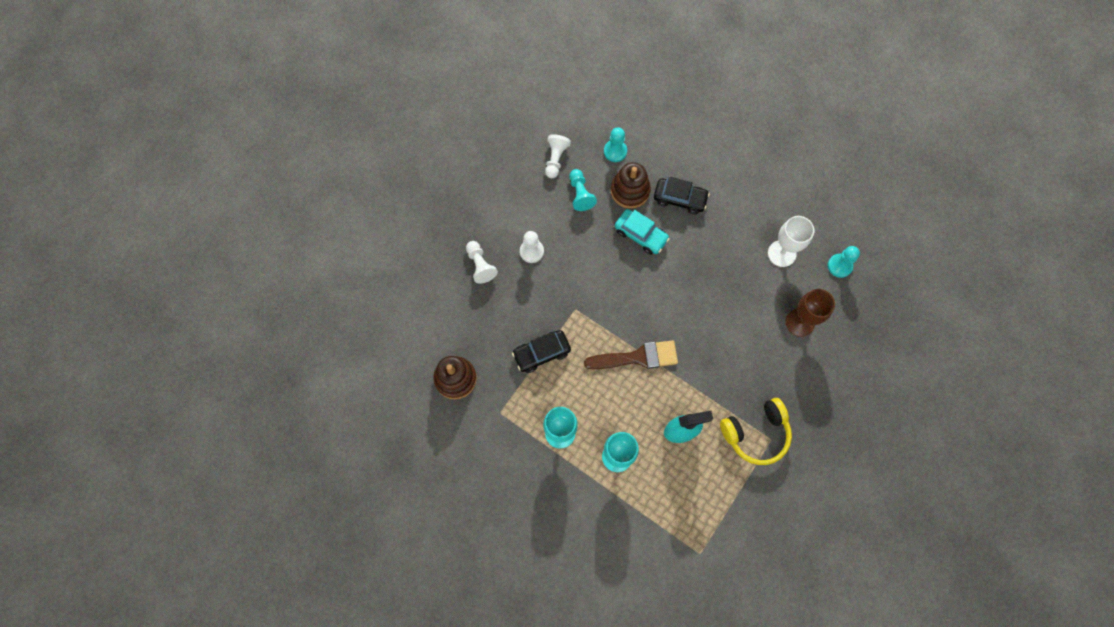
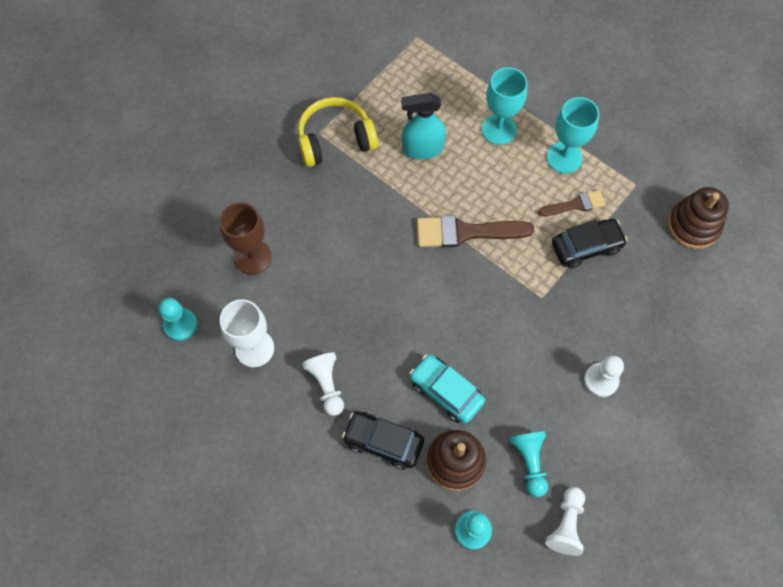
camera: 175 degrees left, 5 degrees down
(480, 265) = (672, 366): white pawn -> white pawn (326, 385)
(550, 389) = (575, 204): none -> brown brush

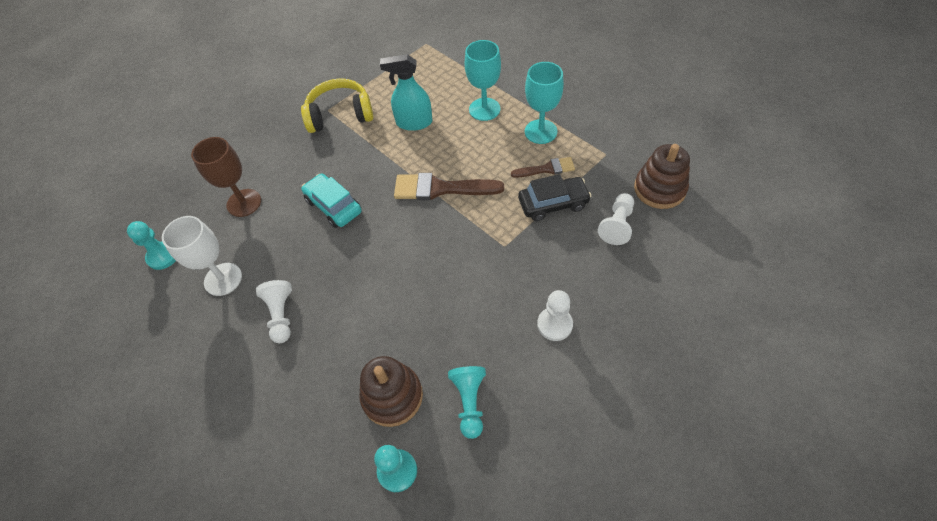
camera: 10 degrees right, 10 degrees down
(383, 442) = (323, 372): black car -> none
(446, 391) = (396, 327): turquoise car -> turquoise car (333, 206)
(566, 524) = (499, 472): white pawn -> white pawn (617, 225)

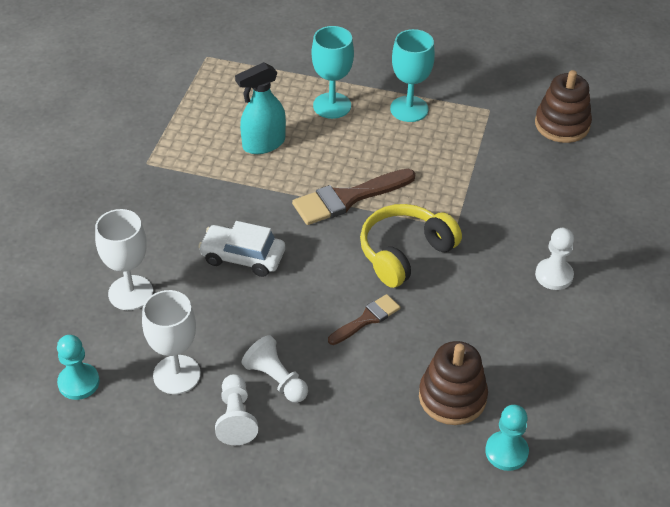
camera: 35 degrees left, 10 degrees down
(244, 203) = (130, 293): brown goblet -> white goblet
(333, 206) = (243, 257): turquoise car -> white car
(340, 115) = (167, 163): yellow headphones -> yellow headphones (405, 253)
(469, 402) = (527, 369): turquoise pawn -> none
(547, 169) = (442, 142): brown brush -> brown brush (367, 319)
(553, 204) = (473, 172): black car -> none
(617, 225) = (546, 170): white pawn -> white pawn (236, 418)

